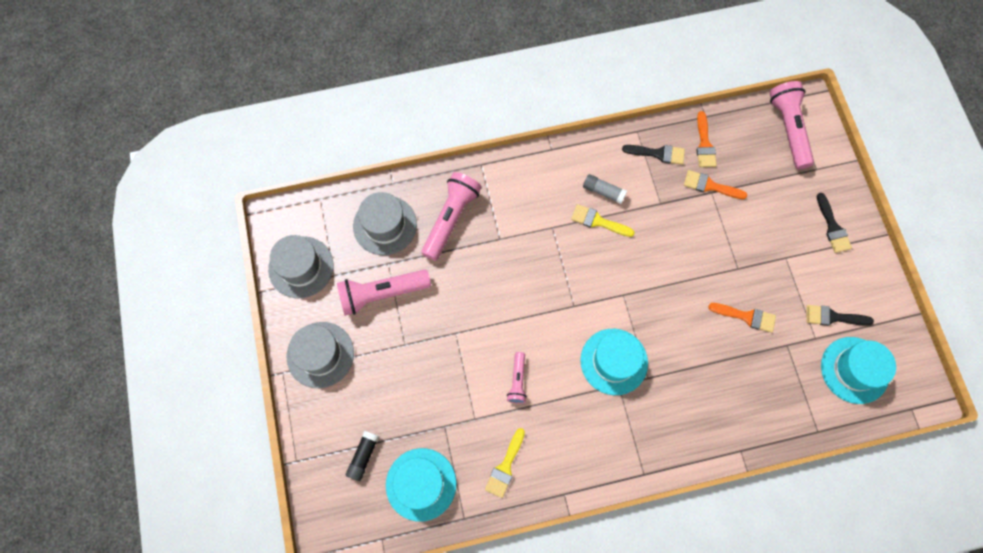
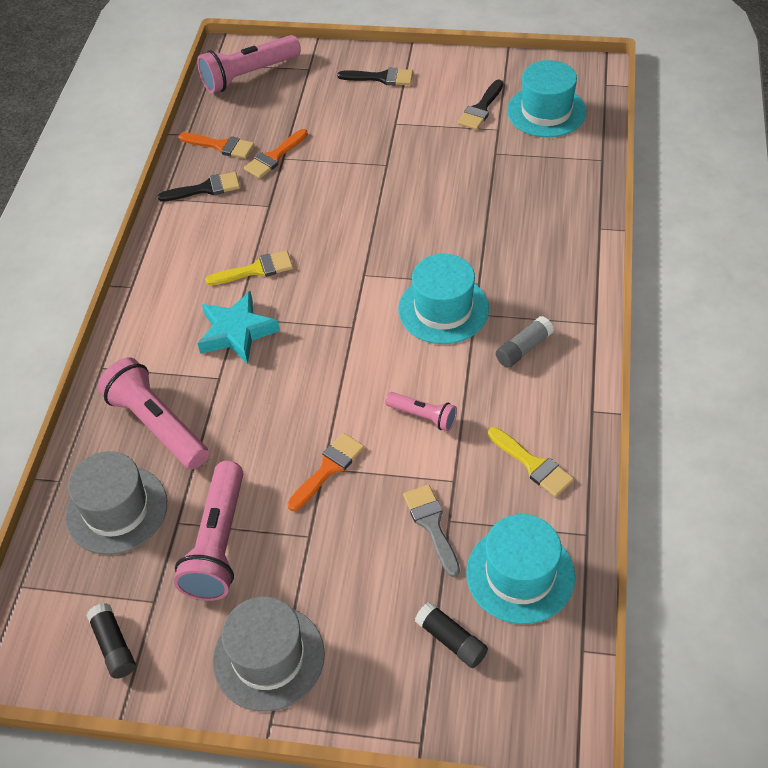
camera: 65 degrees left, 20 degrees down
(301, 267) = (114, 646): grey hat -> black glue stick
(437, 416) = (431, 525): none -> grey brush
(540, 233) = (236, 332): none -> turquoise star
(598, 221) = (256, 270): yellow brush -> yellow brush turned 150 degrees counterclockwise
(603, 191) = (221, 253): grey glue stick -> grey glue stick (523, 348)
(658, 153) = (205, 189): black brush -> black brush turned 45 degrees clockwise
(746, 316) = (446, 175): orange brush -> orange brush (328, 469)
(788, 129) = (249, 75): pink flashlight -> pink flashlight turned 45 degrees counterclockwise

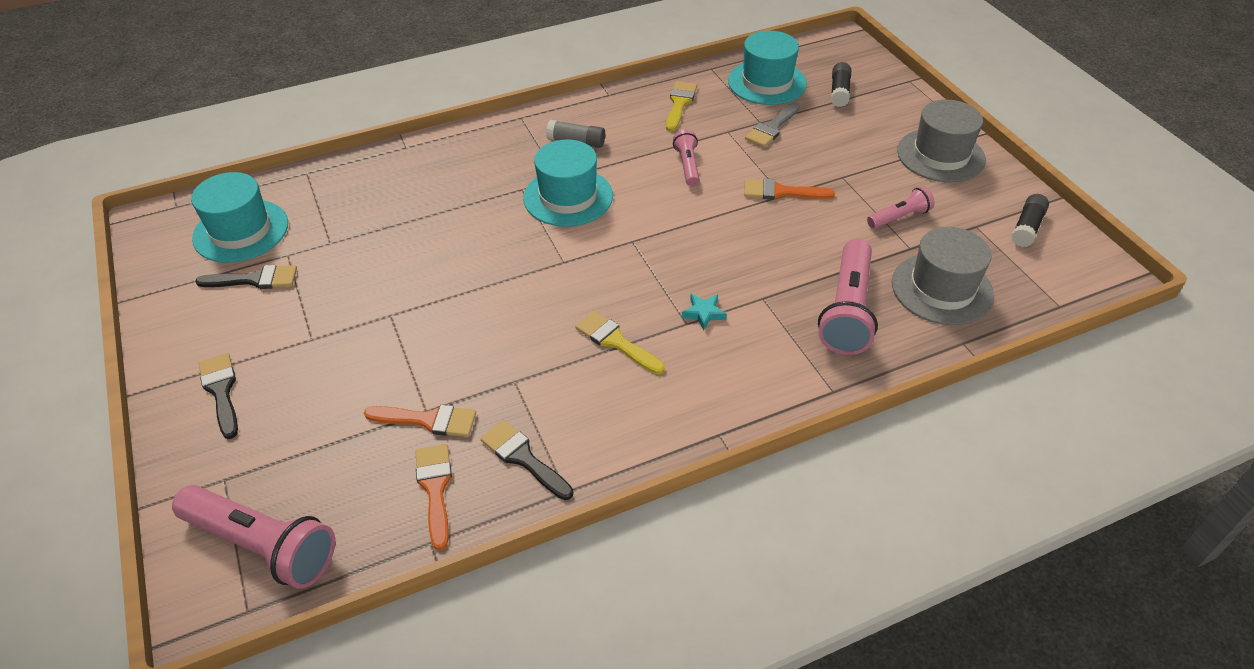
camera: 125 degrees left, 5 degrees down
(218, 543) = (899, 217): pink flashlight -> pink flashlight, size x0.54
(236, 332) = (703, 313): turquoise star -> turquoise star, size x0.49

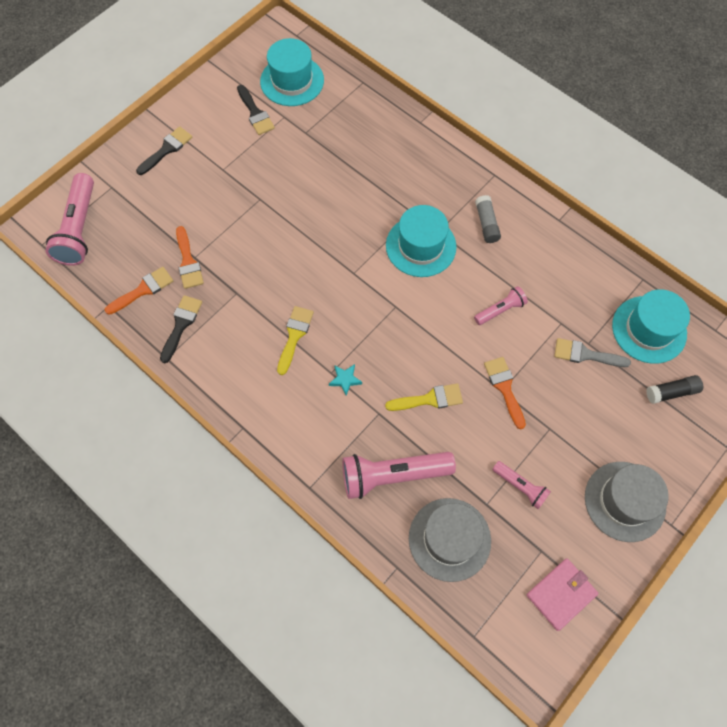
camera: 65 degrees right, 20 degrees up
(679, 104) = (577, 274): yellow brush -> yellow brush (429, 399)
(1027, 228) = (561, 594): black glue stick -> pink wallet

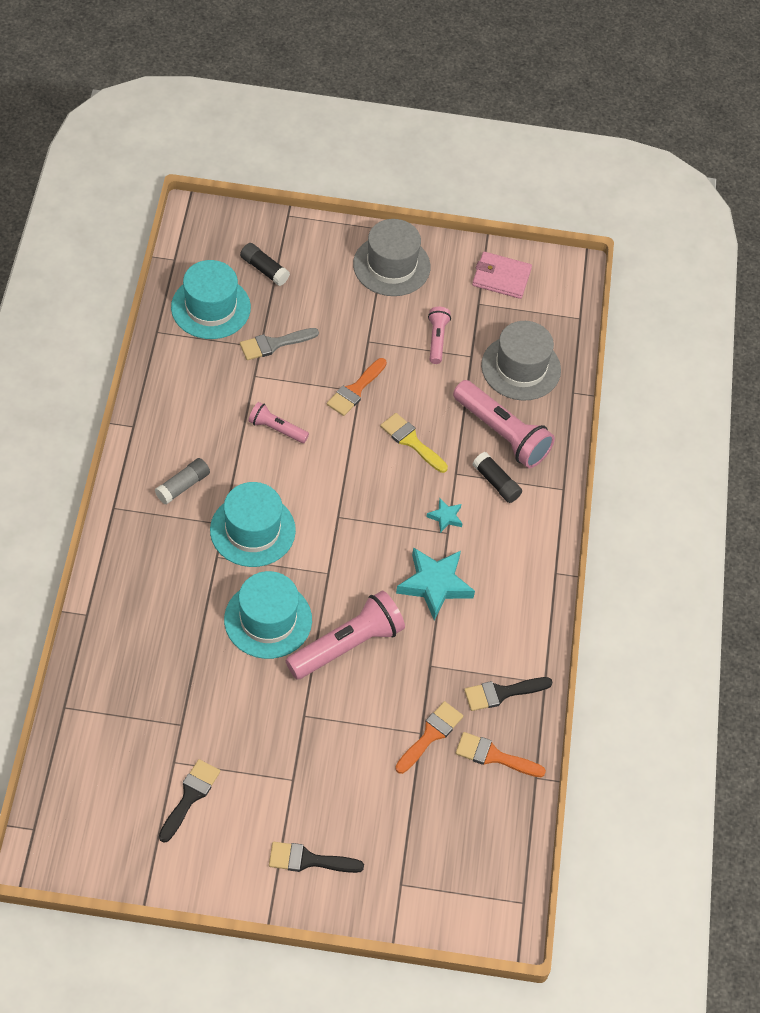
camera: 130 degrees left, 10 degrees down
(79, 229) = (475, 877): pink flashlight -> pink flashlight (347, 645)
(292, 81) = (113, 787): turquoise hat -> turquoise hat (268, 620)
(294, 336) = (435, 585): yellow brush -> turquoise star
(350, 438) = (496, 482): none -> black glue stick
(585, 354) = (274, 344): grey brush -> grey brush turned 90 degrees clockwise

